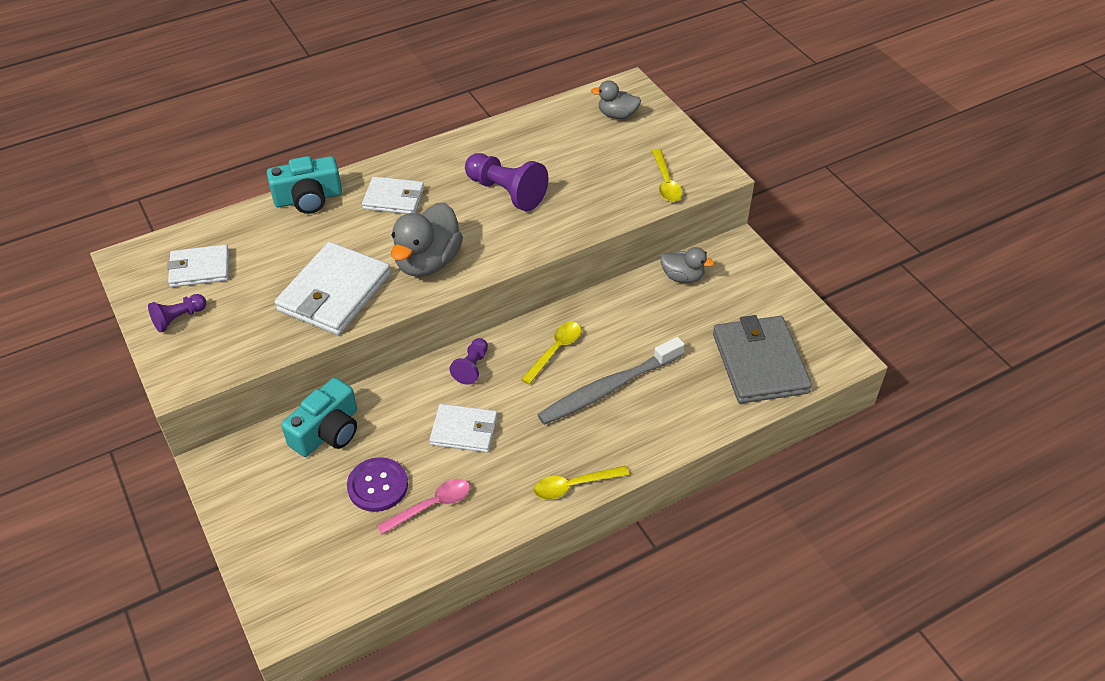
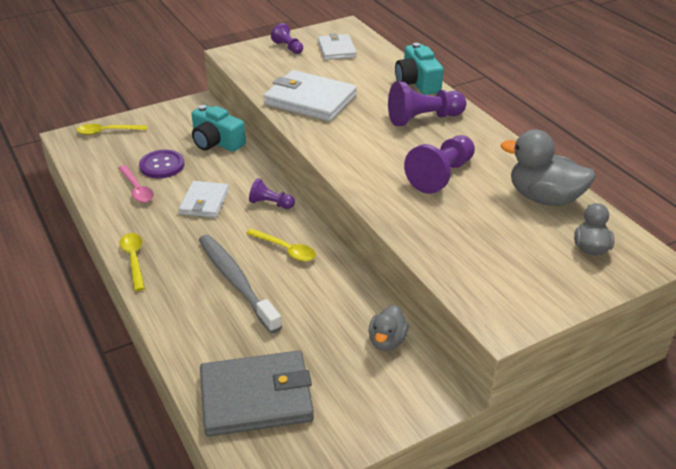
camera: 90 degrees right, 10 degrees down
(394, 198) = (423, 119): white wallet -> purple pawn
(428, 262) = (344, 138): grey duck -> grey duck (544, 198)
(665, 182) = (477, 281): yellow spoon -> yellow spoon (107, 132)

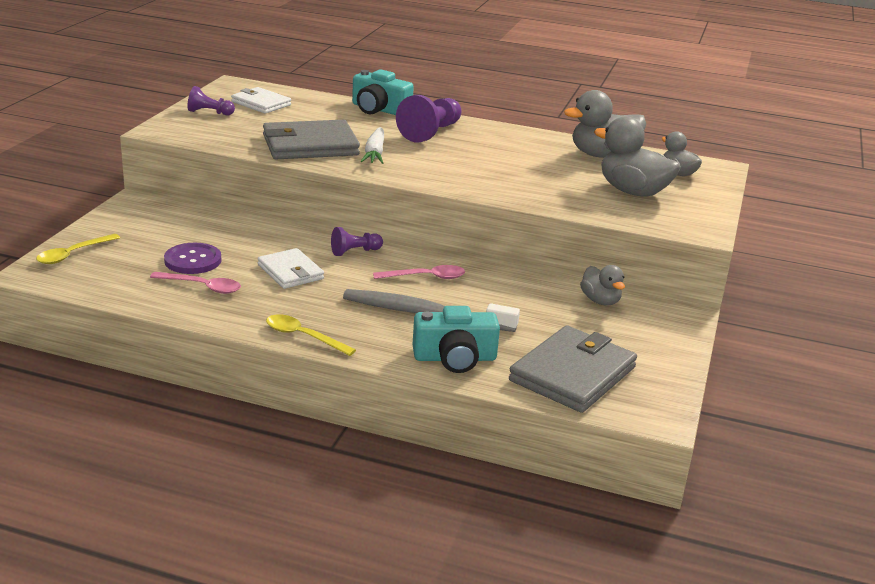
camera: 45 degrees left, 10 degrees down
(216, 142) = (216, 225): turquoise camera -> turquoise camera (455, 358)
(285, 249) = (425, 277): yellow spoon -> pink spoon
(310, 100) = (310, 145): white wallet -> grey wallet
(346, 124) = (375, 153): none -> white carrot
(441, 175) = (512, 164): purple pawn -> none
(506, 249) = (633, 192): none -> grey duck

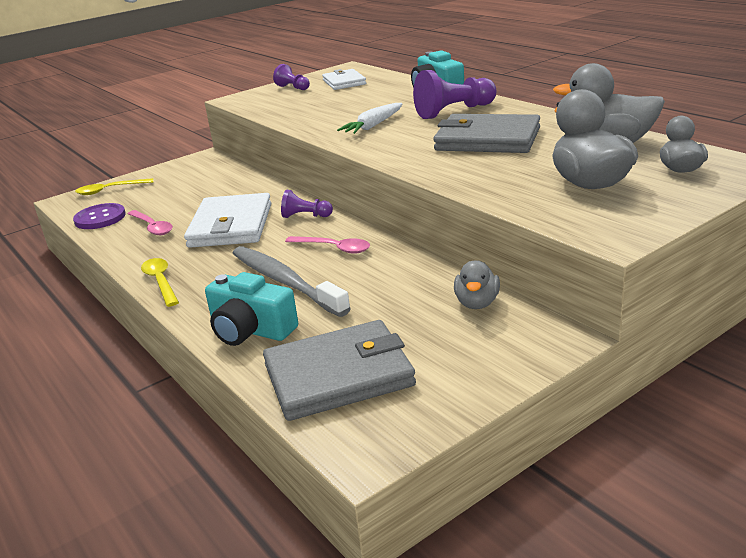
camera: 40 degrees right, 0 degrees up
(193, 260) = (176, 206): purple button -> purple button (100, 218)
(290, 272) = (231, 225): white wallet -> white wallet, size x1.65
(310, 145) = (328, 116): grey wallet -> grey wallet (487, 139)

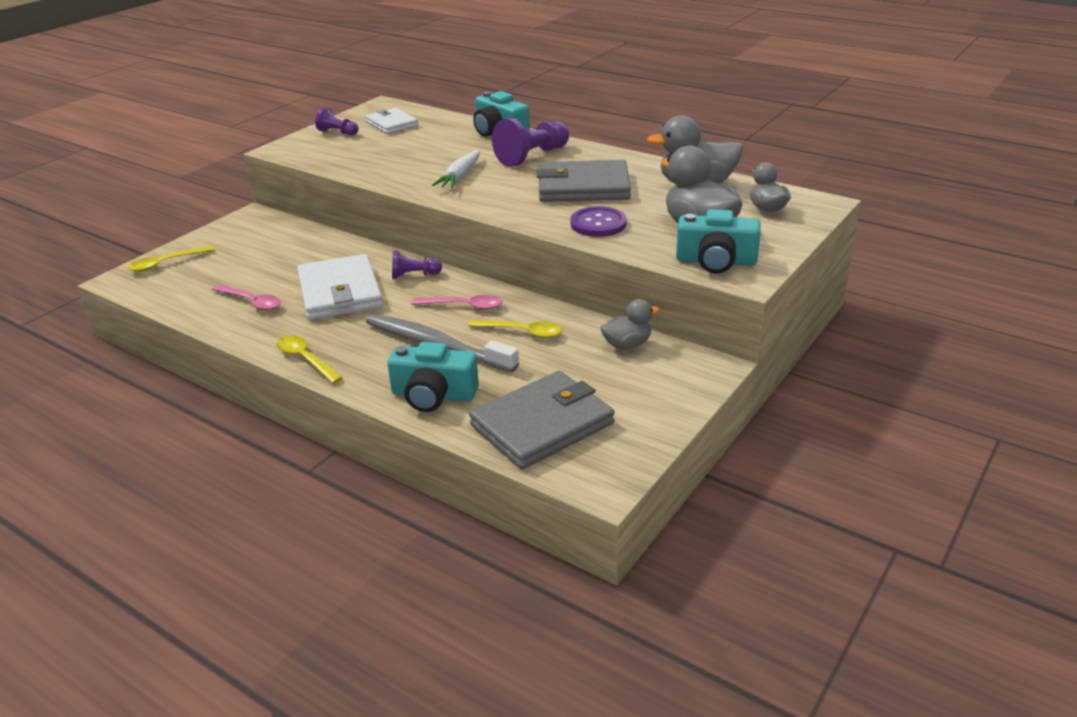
camera: 20 degrees left, 5 degrees up
(100, 218) = (180, 297): purple button -> purple button (598, 224)
(374, 278) = (522, 332): none -> yellow spoon
(477, 303) = (627, 345): grey duck -> grey duck turned 105 degrees counterclockwise
(589, 218) = (716, 261): none -> turquoise camera

